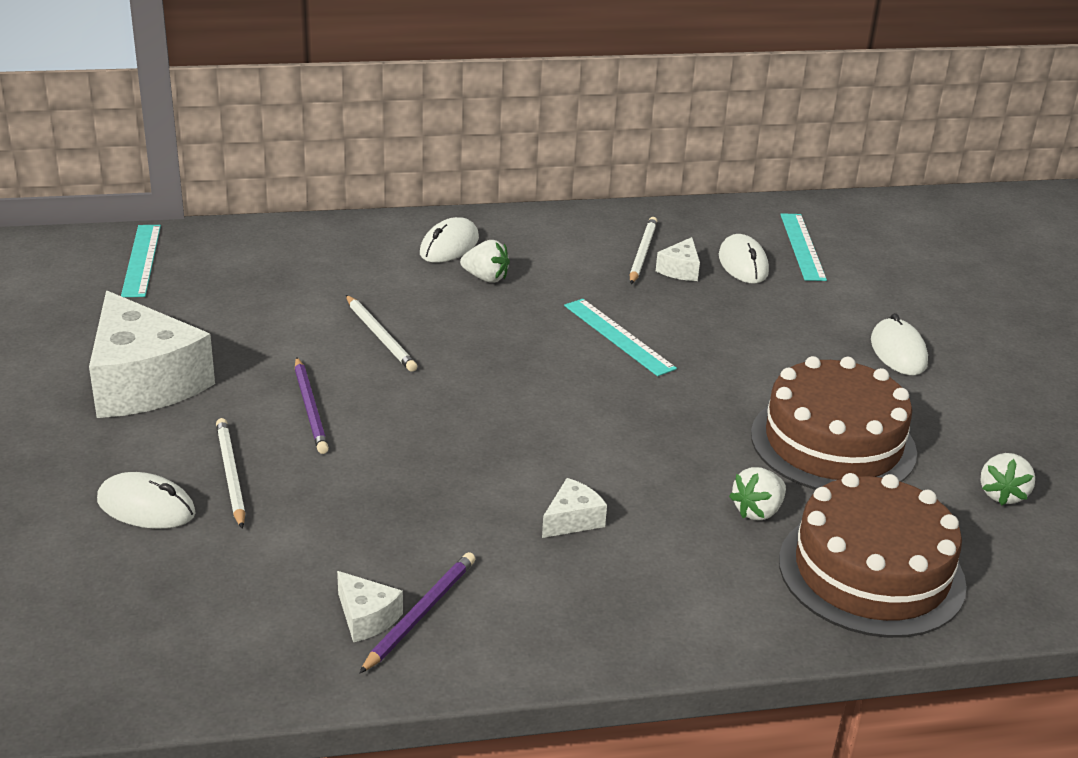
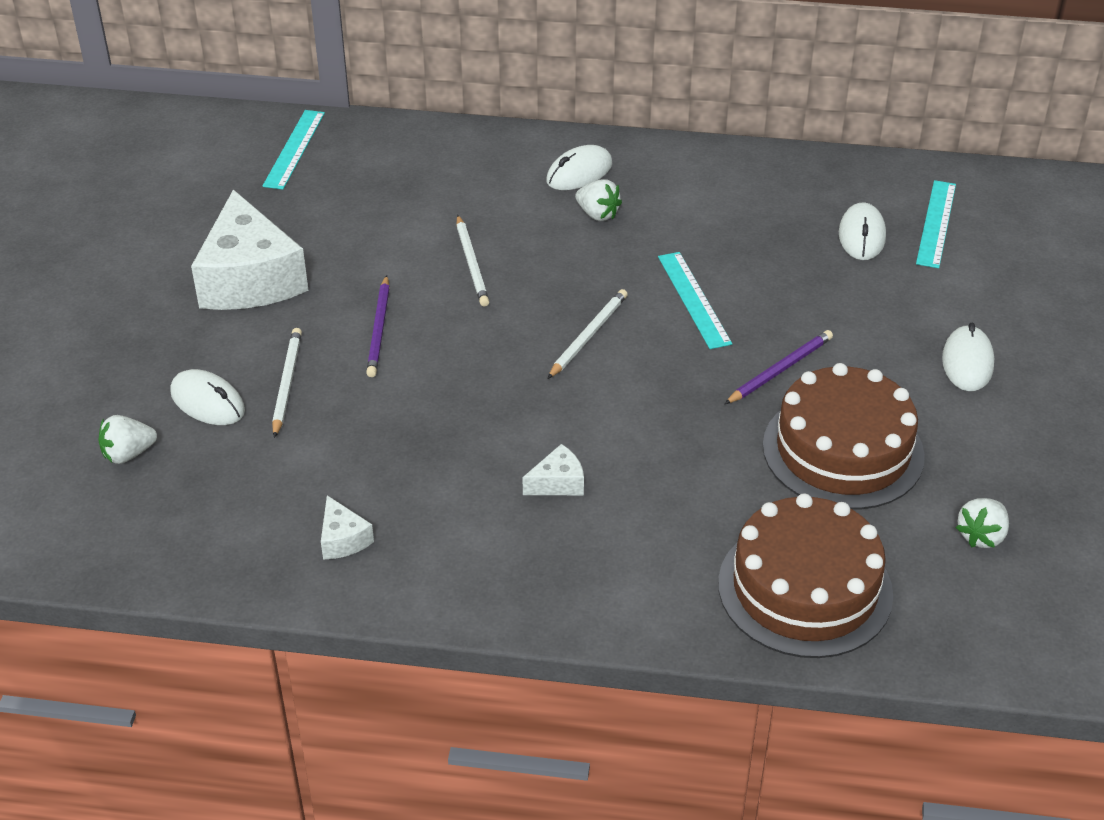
camera: 20 degrees right, 10 degrees up
(420, 614) = (388, 545): purple pencil -> purple pencil (780, 370)
(642, 253) = (765, 208): white pencil -> white pencil (588, 336)
(680, 270) = (793, 233): white cheese -> none
(757, 511) = (731, 507): white strawberry -> white strawberry (128, 454)

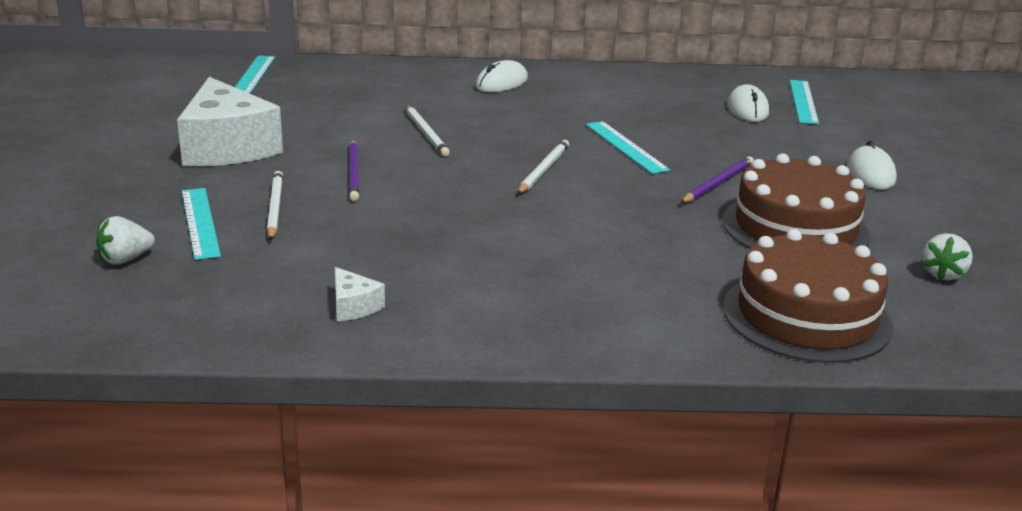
camera: 10 degrees left, 15 degrees down
(208, 402) = (200, 222): white mouse -> turquoise ruler
(558, 483) = (549, 259): white cheese -> none
(597, 214) = (525, 104): white strawberry -> none

